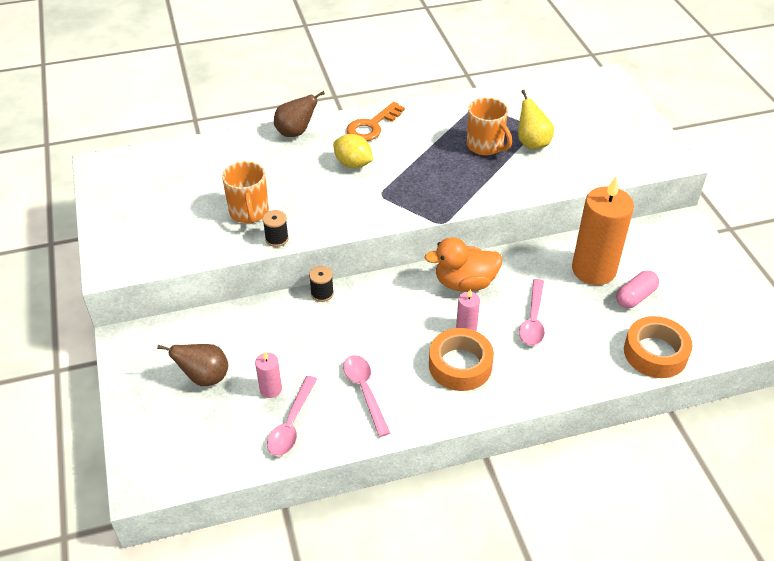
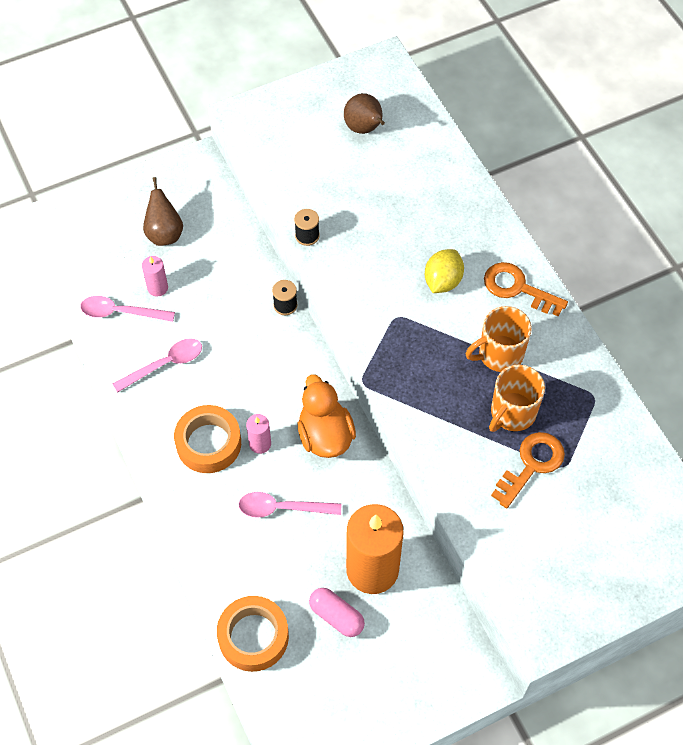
camera: 80 degrees right, 15 degrees up
(249, 212) = (342, 203): orange mug -> orange mug (499, 354)
(296, 132) = (484, 216): brown pear -> brown pear (364, 128)
(532, 143) = (531, 465): yellow pear -> orange key

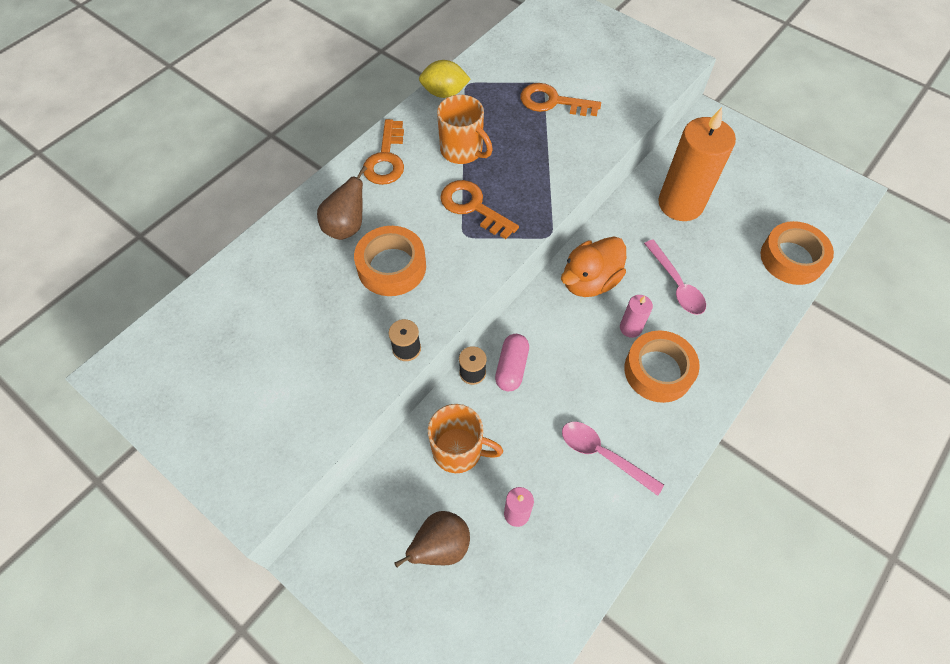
camera: 115 degrees left, 0 degrees up
(121, 312) = (568, 538): pink spoon -> none
(336, 616) = (733, 212): pink capsule -> pink capsule (511, 367)
(364, 128) = (231, 353): brown pear -> brown pear (346, 227)
(390, 252) = (391, 267): none -> orange tape
(425, 335) = (472, 207): none -> orange key
(442, 281) = (406, 214): yellow lemon -> yellow lemon (444, 93)
(512, 413) = (514, 126): orange mug -> orange mug (458, 450)

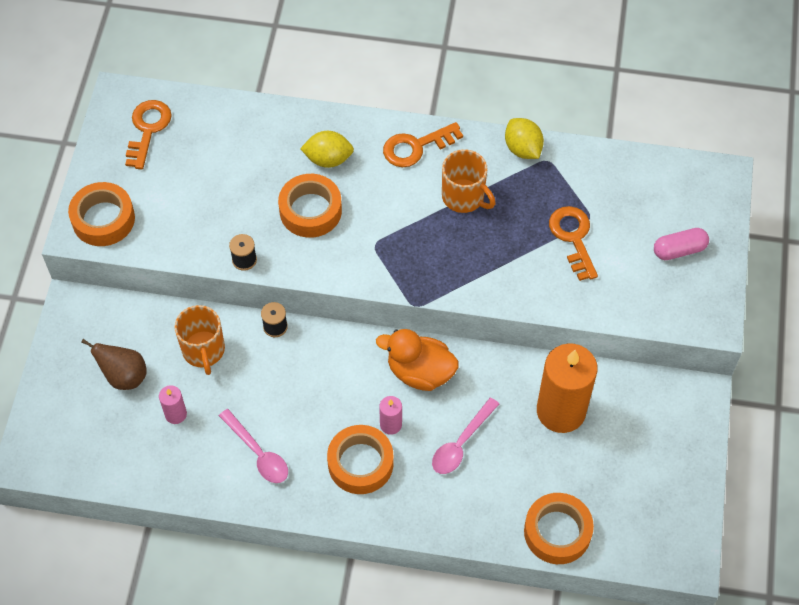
camera: 60 degrees right, 0 degrees up
(255, 464) = (103, 219): none -> orange tape
(346, 227) = (328, 159): brown pear -> yellow lemon
(462, 150) = (464, 197): orange mug -> orange mug turned 60 degrees counterclockwise
(472, 207) = (407, 235): orange key -> orange key (148, 129)
(511, 367) = (296, 352): pink capsule -> pink capsule (679, 250)
(603, 455) = (258, 453): pink spoon -> pink spoon turned 135 degrees clockwise

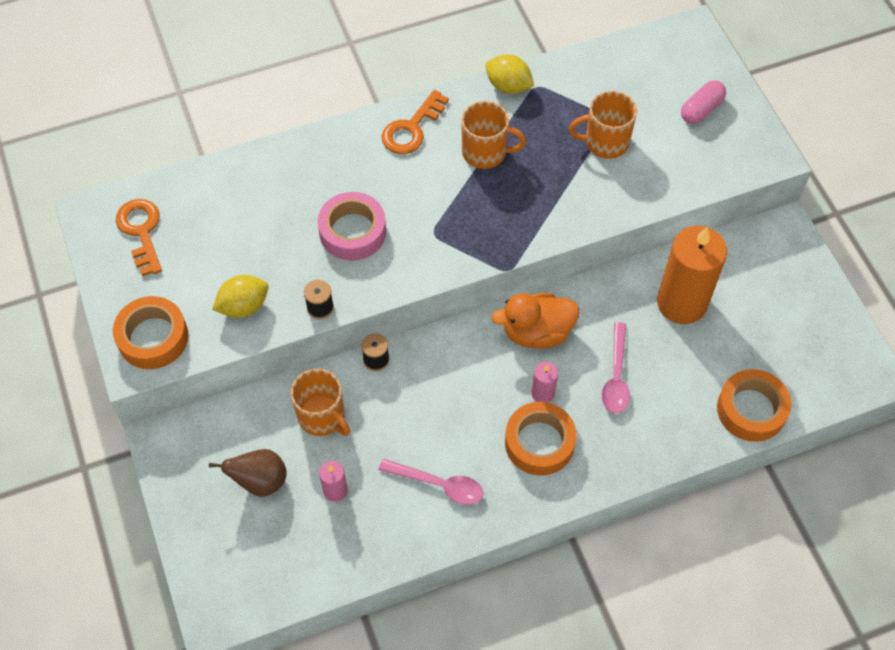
camera: 30 degrees left, 0 degrees up
(310, 210) = (352, 232): orange tape -> pink tape
(328, 159) = (337, 177): yellow lemon -> yellow lemon (244, 306)
(573, 237) = (605, 142): orange key -> orange mug

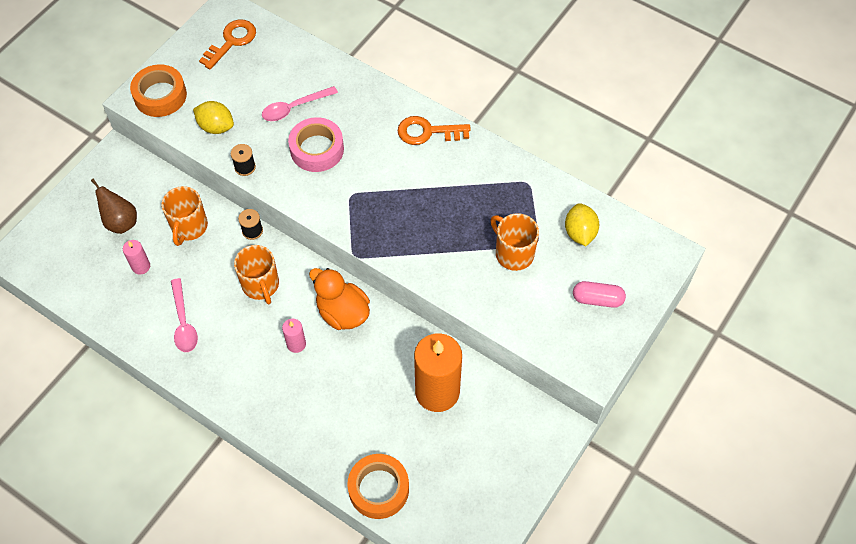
camera: 55 degrees right, 0 degrees up
(485, 152) = (443, 186): orange mug -> orange mug (261, 285)
(508, 86) = (512, 166): yellow lemon -> yellow lemon (579, 233)
(539, 442) = (255, 364): orange tape -> none
(616, 376) = (343, 383): pink spoon -> pink spoon (294, 108)

